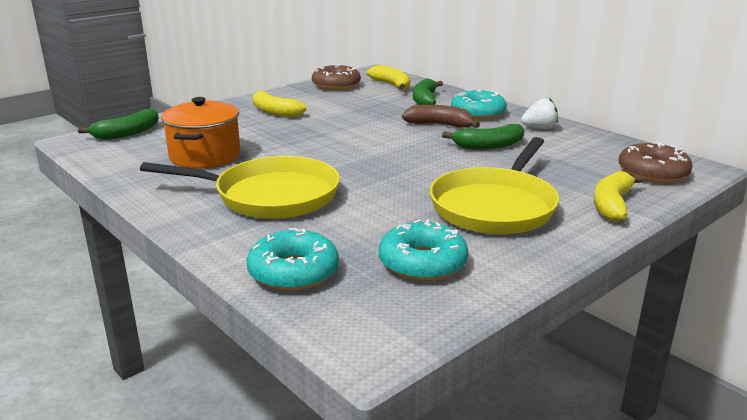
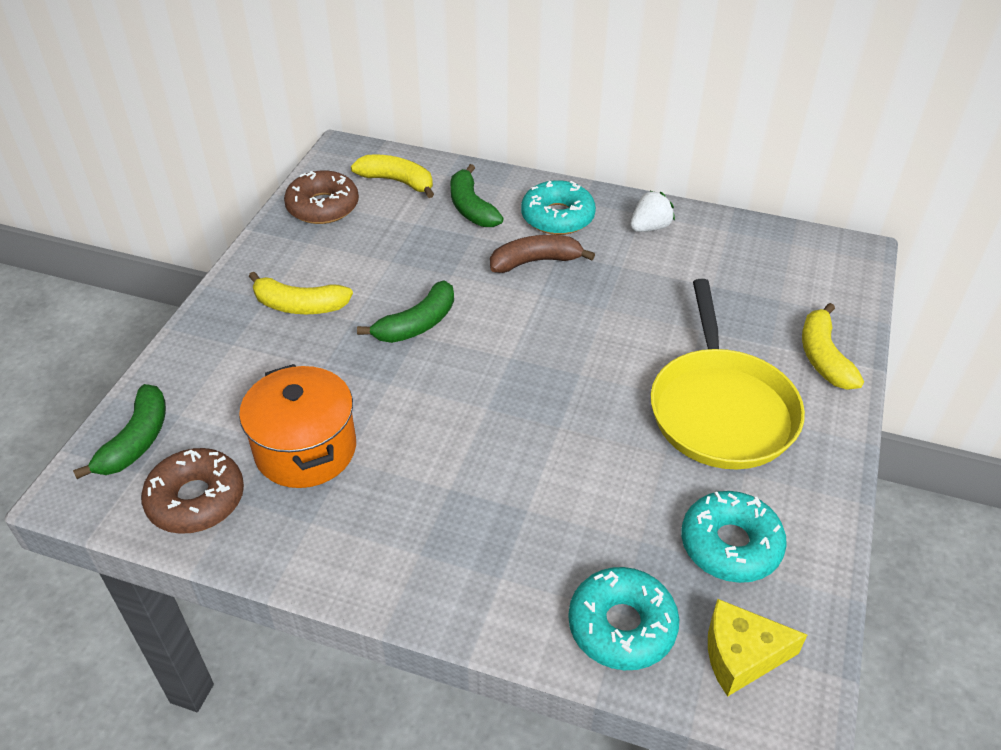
camera: 30 degrees left, 20 degrees up
(270, 196) = (469, 499): yellow pan -> none
(362, 313) = (741, 655): none -> yellow cheese
(489, 146) = (624, 288): green banana -> green banana (417, 324)
(652, 173) = (819, 279): brown donut -> brown donut (196, 499)

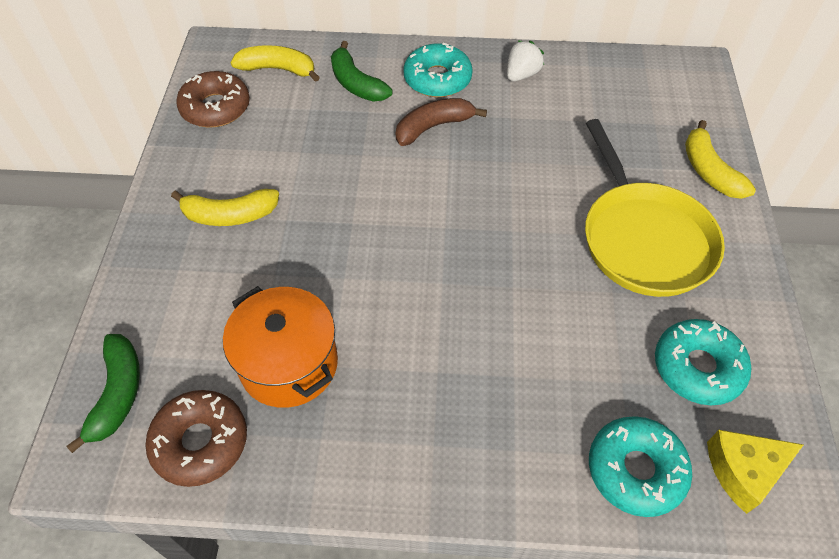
camera: 15 degrees left, 10 degrees up
(417, 324) = (348, 211): green banana -> none

